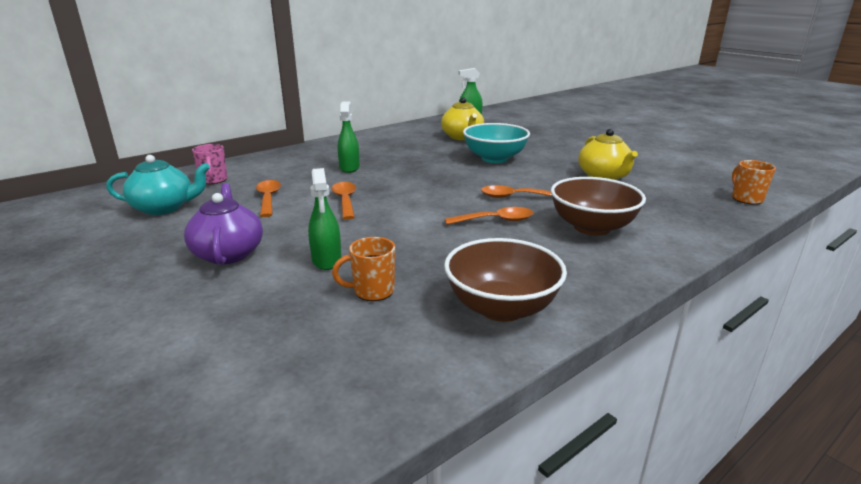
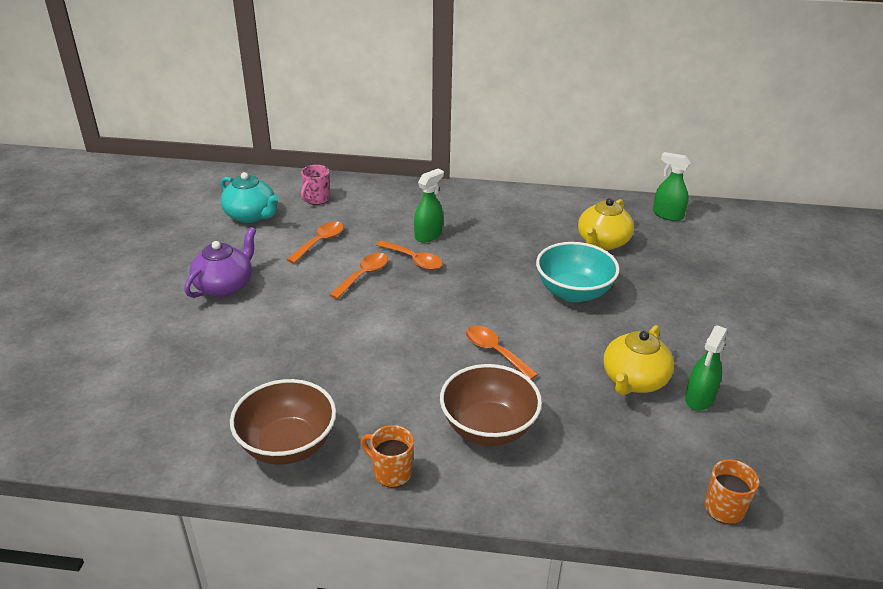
camera: 45 degrees right, 10 degrees up
(327, 260) = (263, 330): green spray bottle -> green spray bottle (699, 398)
(372, 291) = (245, 375): orange mug -> orange mug (391, 472)
(495, 221) = (428, 368): orange spoon -> orange spoon (413, 260)

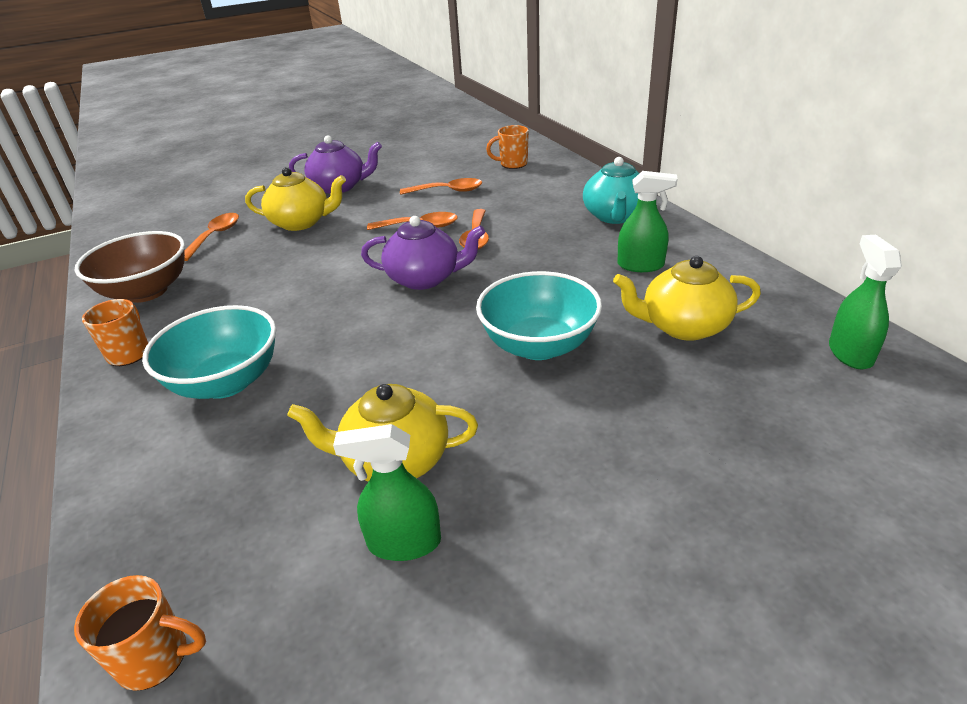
camera: 60 degrees right, 0 degrees up
(251, 215) = (449, 155): turquoise teapot -> turquoise teapot (615, 216)
(269, 326) = (301, 222): none -> yellow teapot
(317, 199) = (512, 164): pink mug -> orange mug
(428, 235) = (530, 226): green spray bottle -> green spray bottle (641, 265)
(446, 301) = (425, 278): none -> purple teapot
(488, 428) = (226, 382): brown bowl -> turquoise bowl
(495, 352) = (363, 338): orange spoon -> orange spoon (215, 236)

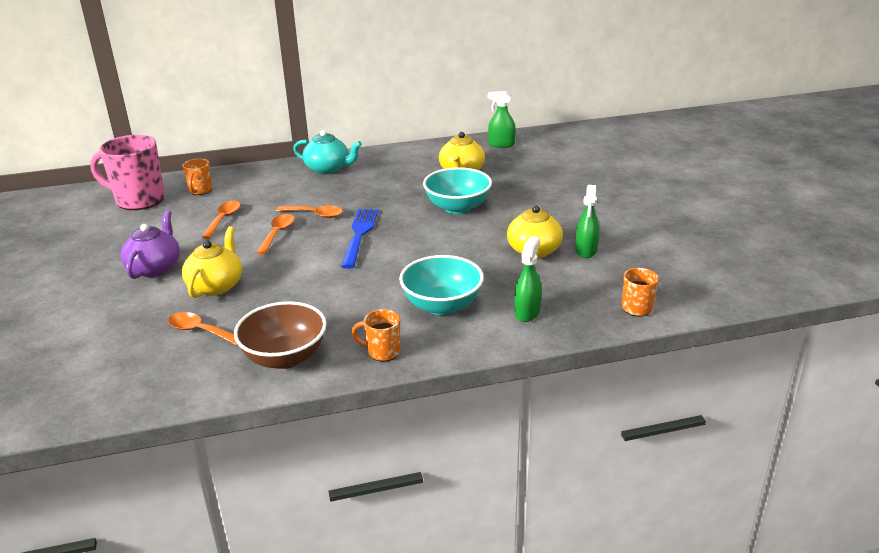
camera: 80 degrees left, 5 degrees down
(425, 278) = (359, 235): purple teapot -> blue fork
(479, 145) = (139, 200): none -> pink mug
(641, 265) = (395, 171): green spray bottle -> green spray bottle (527, 312)

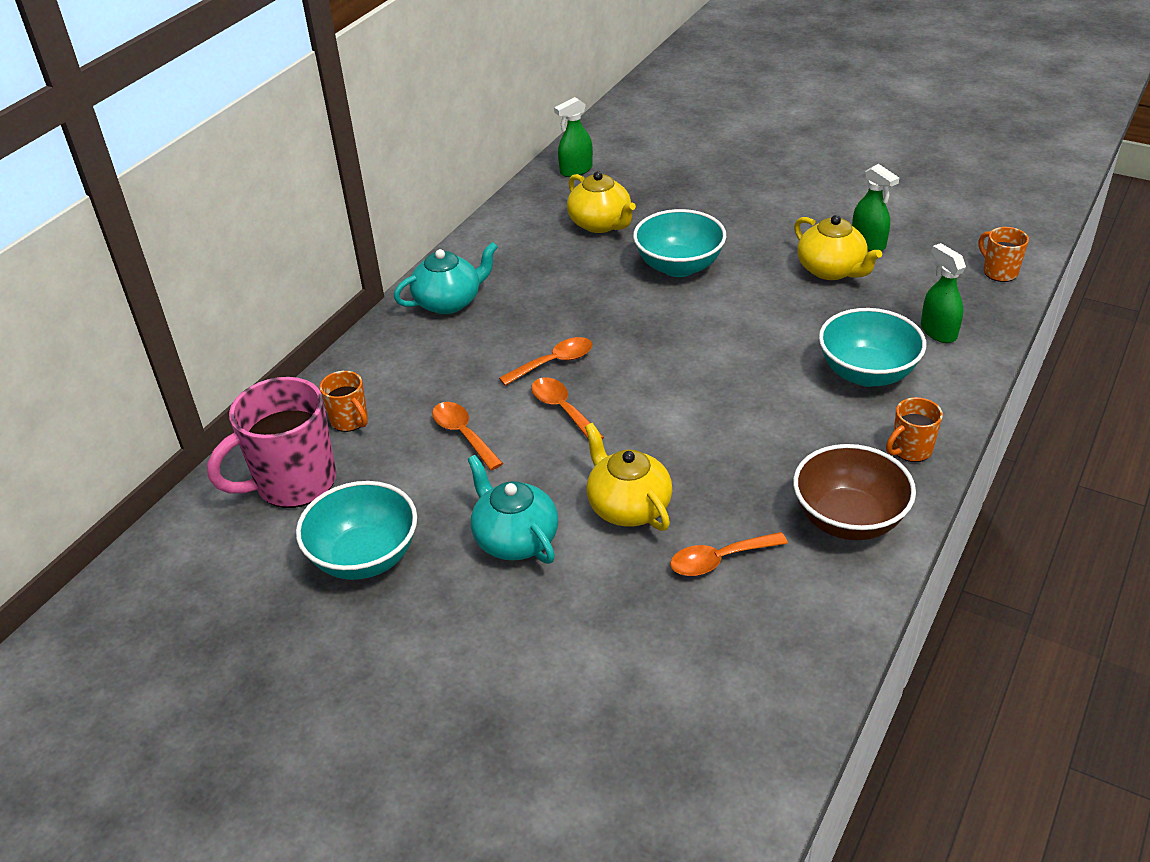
camera: 45 degrees left, 10 degrees up
(102, 239) = (365, 557): none -> turquoise bowl
(155, 268) = (515, 539): purple teapot -> turquoise teapot
(359, 235) = (650, 355): blue fork -> none

